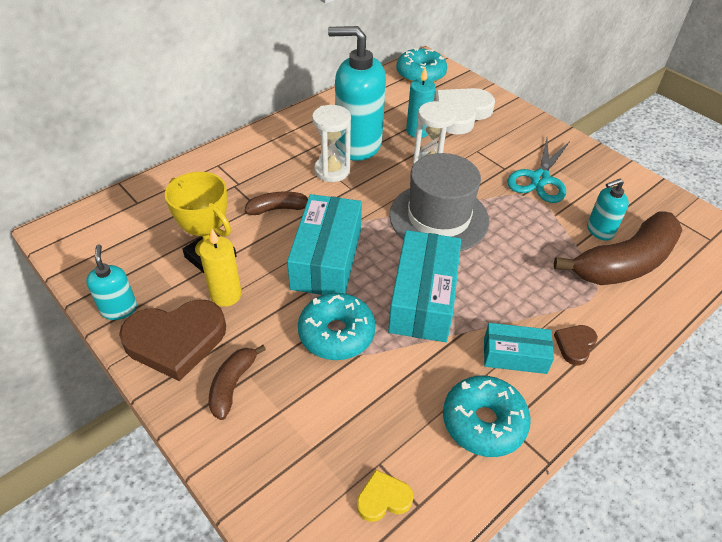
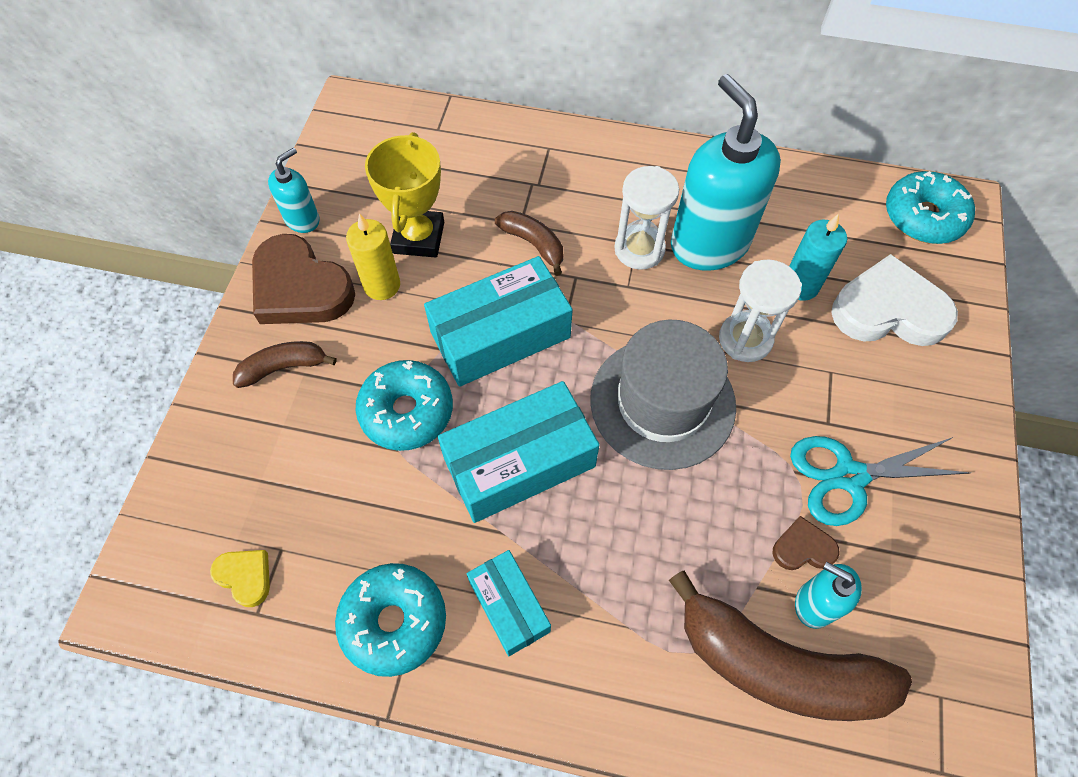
camera: 55 degrees right, 15 degrees up
(575, 345) = (577, 668): brown heart -> brown heart (803, 548)

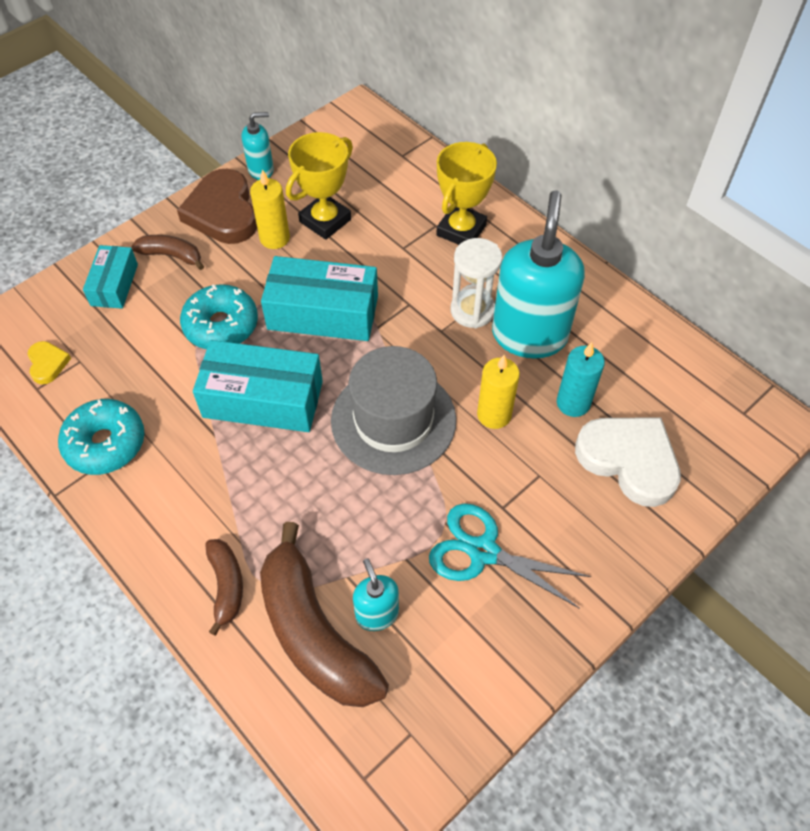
camera: 35 degrees right, 5 degrees down
(509, 606) = (179, 480): turquoise box -> turquoise box (114, 285)
(534, 244) = (399, 266): brown banana -> brown banana (226, 586)
(560, 175) = (461, 230): none -> yellow trophy
(745, 339) = (494, 415): white hourglass -> yellow candle
(803, 548) = (403, 574): brown heart -> none
(923, 217) = (728, 411): turquoise donut -> none

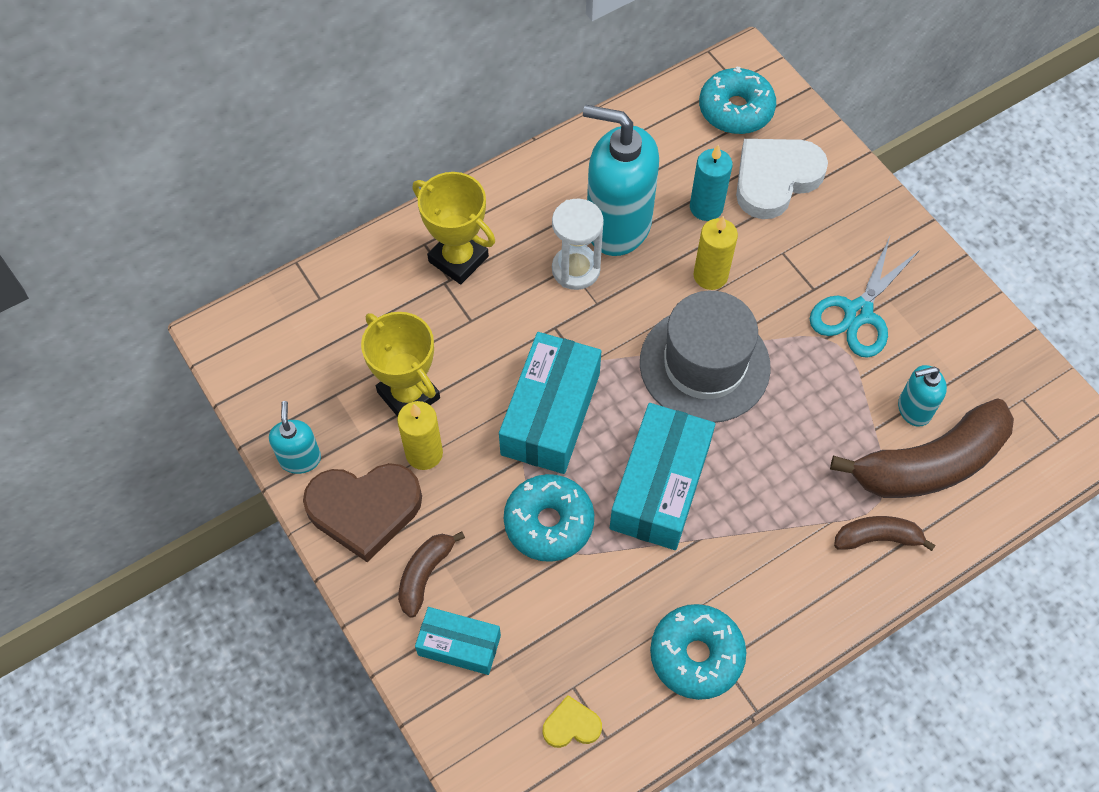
camera: 80 degrees left, 5 degrees up
(705, 416) = (735, 110): none -> turquoise donut

